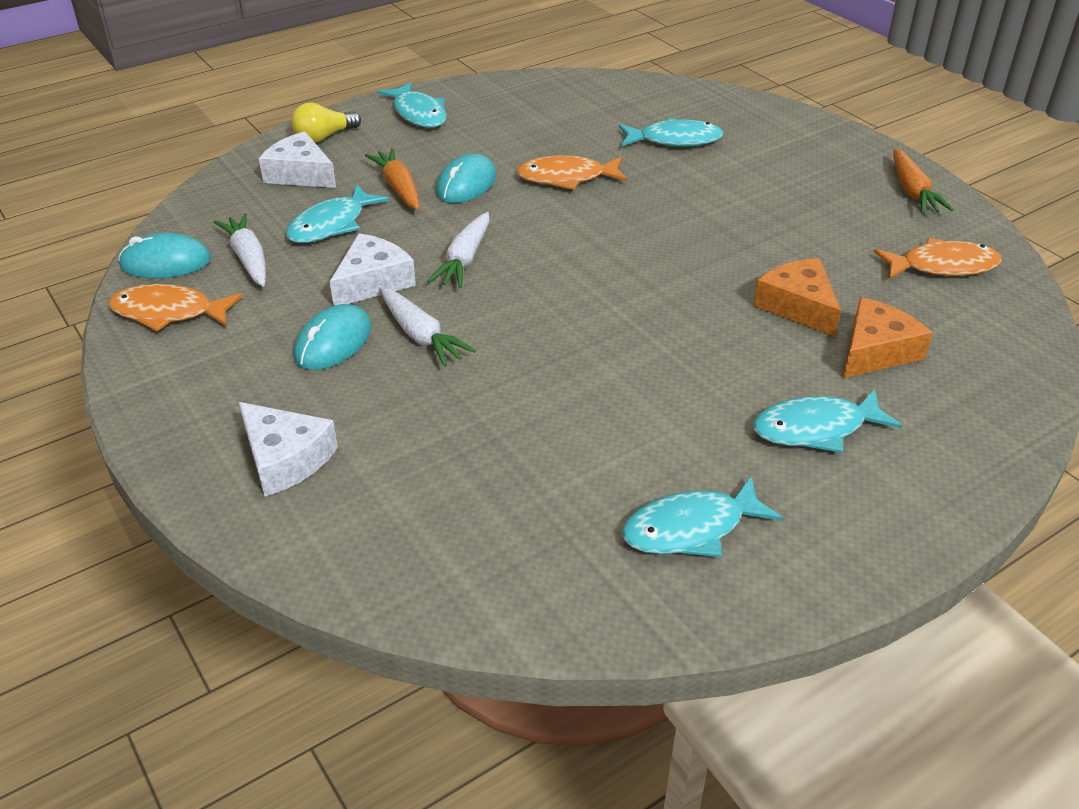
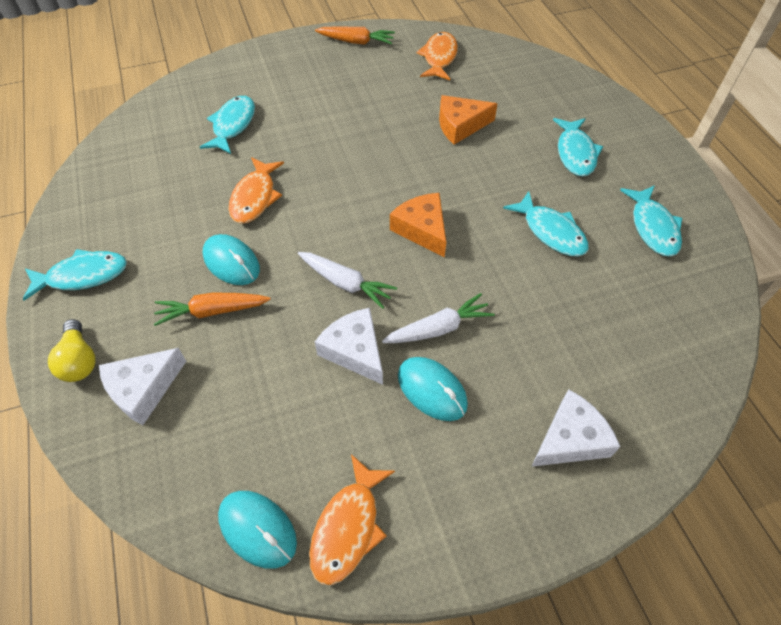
camera: 75 degrees left, 15 degrees up
(166, 263) = (257, 529): turquoise mouse -> turquoise mouse turned 60 degrees counterclockwise
(248, 259) = (281, 448): white carrot -> none
(332, 225) = (251, 372): turquoise fish -> turquoise fish (551, 231)
(875, 351) = (511, 109): orange cheese -> orange cheese (422, 229)

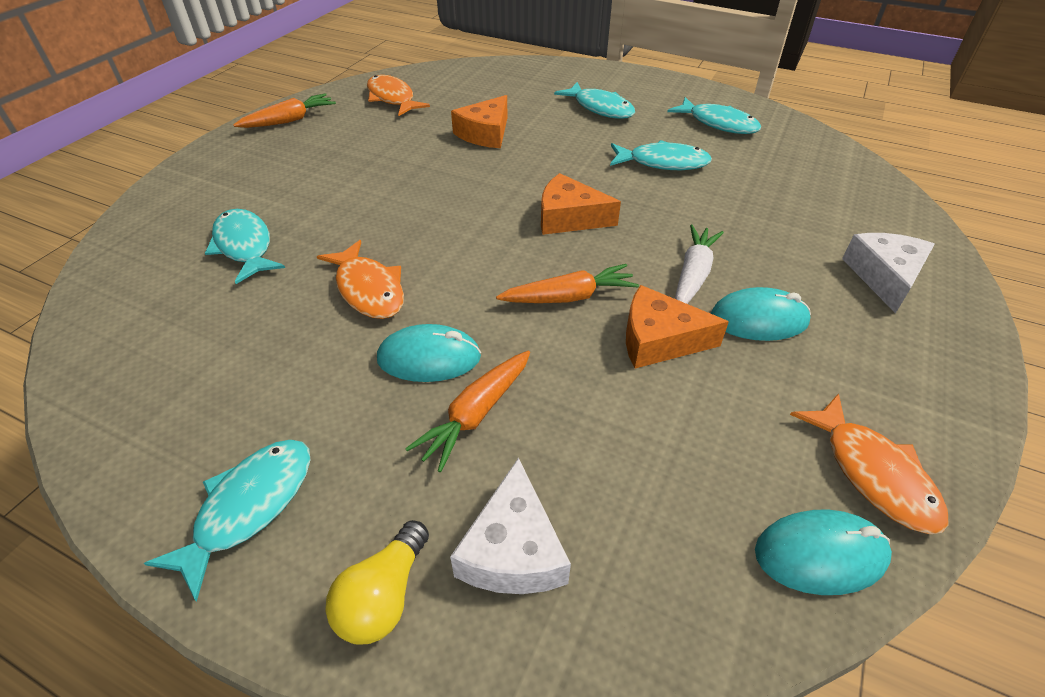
camera: 45 degrees left, 10 degrees down
(79, 360) = (383, 596): yellow light bulb -> yellow light bulb turned 90 degrees clockwise
(345, 283) = (568, 297): white carrot -> orange carrot
(354, 351) = (659, 340): white cheese -> orange cheese

